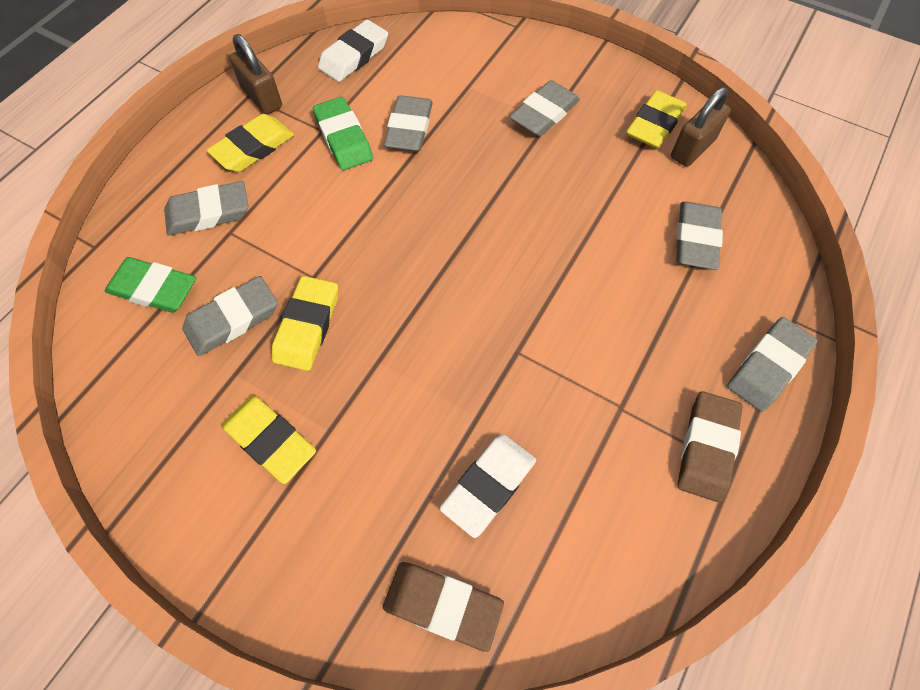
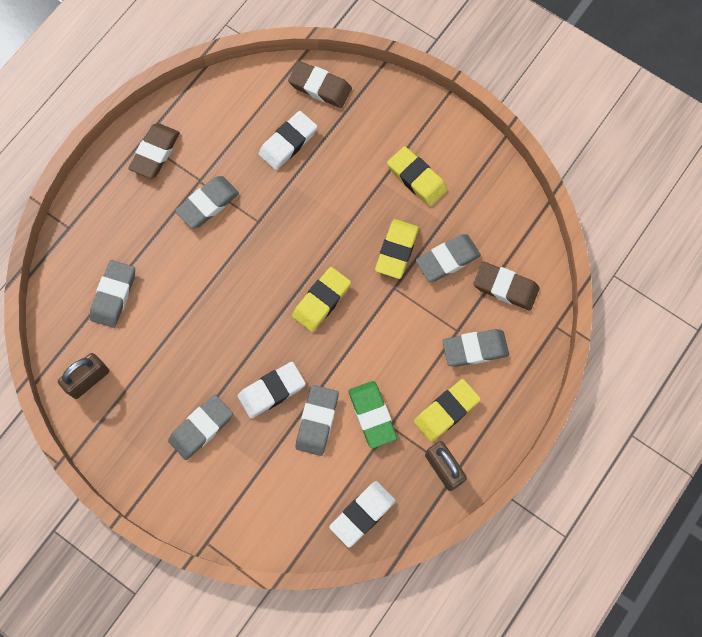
camera: 175 degrees left, 10 degrees up
(154, 289) = (505, 287): green eraser -> brown eraser
(467, 152) = (272, 391): none -> white eraser
(654, 124) = (111, 408): yellow eraser -> yellow eraser (321, 301)
(768, 367) = (99, 198): grey eraser -> grey eraser (208, 204)

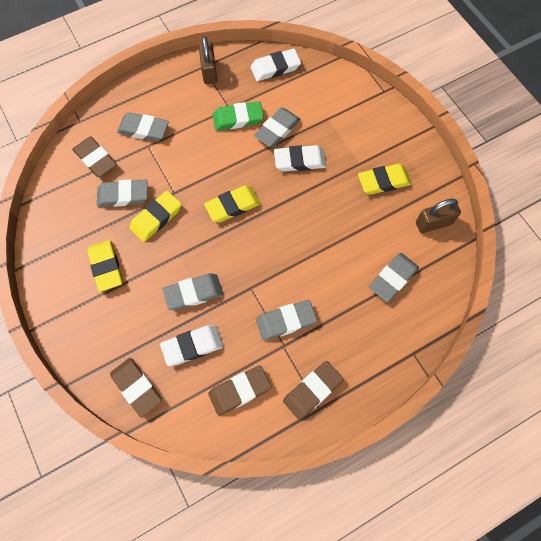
camera: 155 degrees left, 5 degrees down
(201, 428) = (360, 157): grey eraser -> grey eraser (193, 293)
(223, 124) = (240, 391): none -> brown eraser
(372, 415) = (238, 118): green eraser -> green eraser turned 75 degrees clockwise
(446, 411) = (187, 101): yellow eraser -> yellow eraser (383, 181)

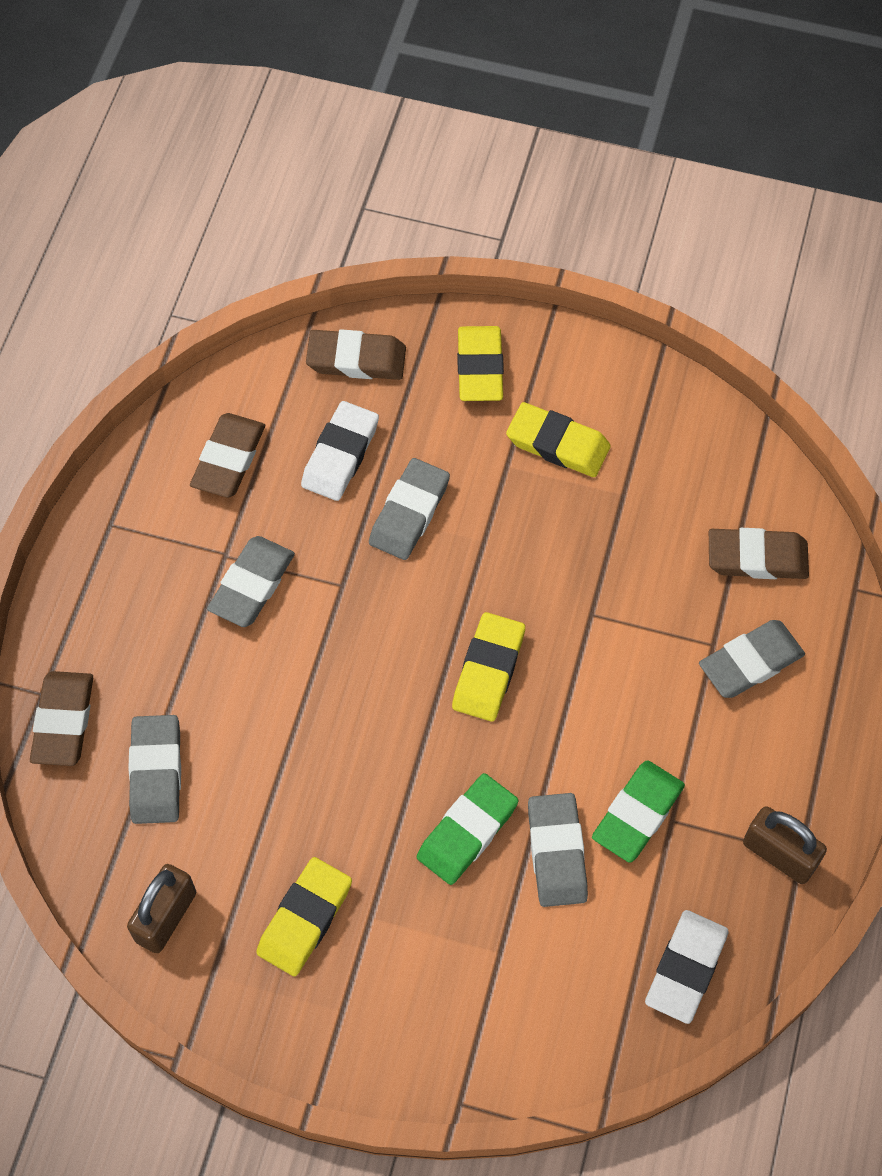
camera: 135 degrees right, 5 degrees down
(123, 195) = (654, 546): grey eraser -> none
(156, 218) = (571, 558): yellow eraser -> yellow eraser (479, 368)
(299, 160) = (467, 832): white eraser -> green eraser
(312, 391) = (137, 535): brown eraser -> brown eraser (63, 721)

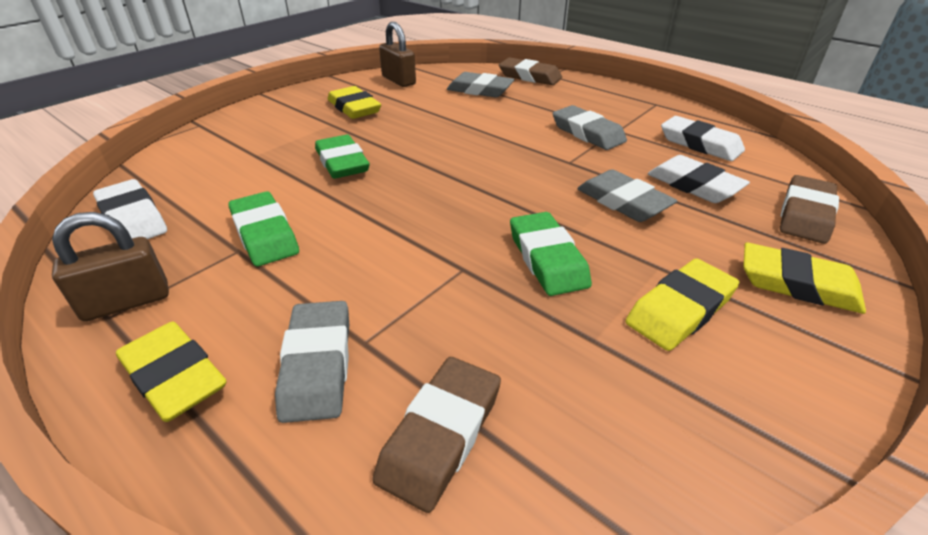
camera: 115 degrees right, 25 degrees down
(228, 459) = (700, 144): brown eraser -> white eraser
(488, 670) = (453, 201): yellow eraser -> yellow eraser (174, 376)
(542, 552) = (547, 258): none -> green eraser
(557, 852) = (285, 190): grey eraser -> none

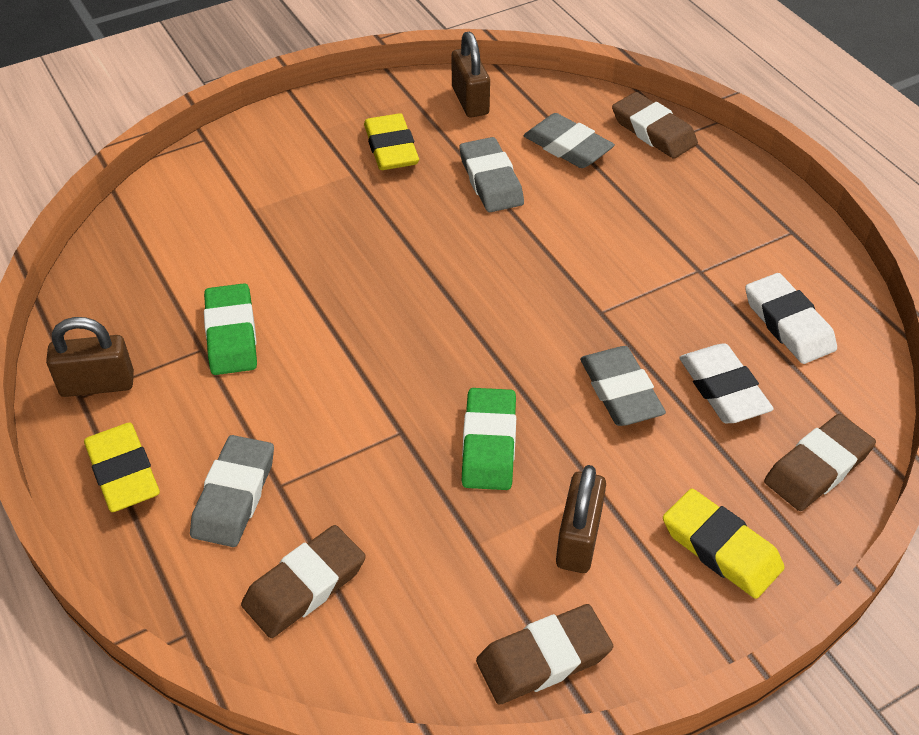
camera: 20 degrees right, 10 degrees up
(133, 218) = (115, 279): white eraser -> none
(342, 162) = (341, 247): green eraser -> none
(587, 133) = (657, 267): grey eraser -> grey eraser (491, 180)
(680, 309) = (578, 539): yellow eraser -> brown padlock
(742, 428) = (543, 659): none -> brown eraser

